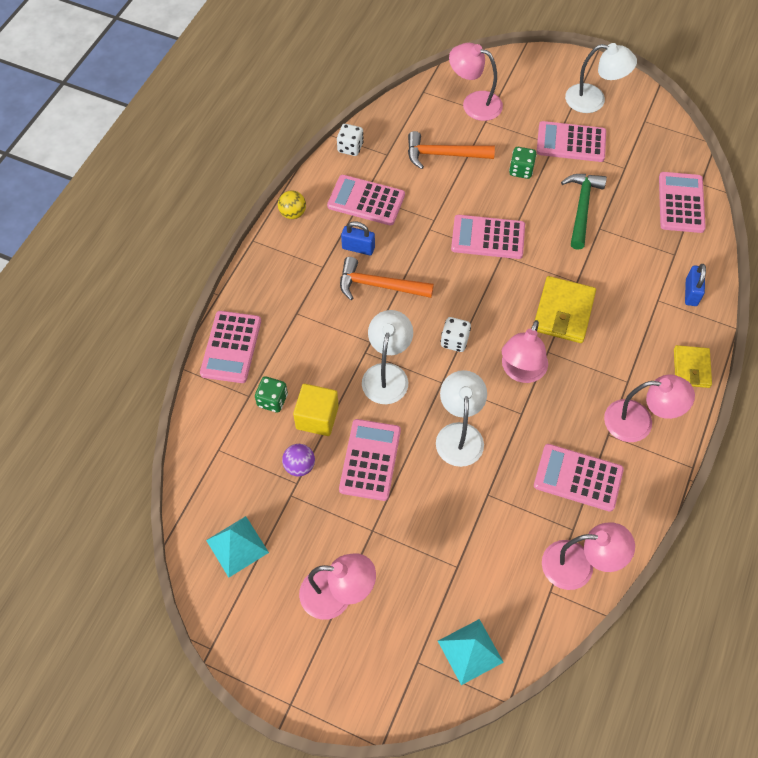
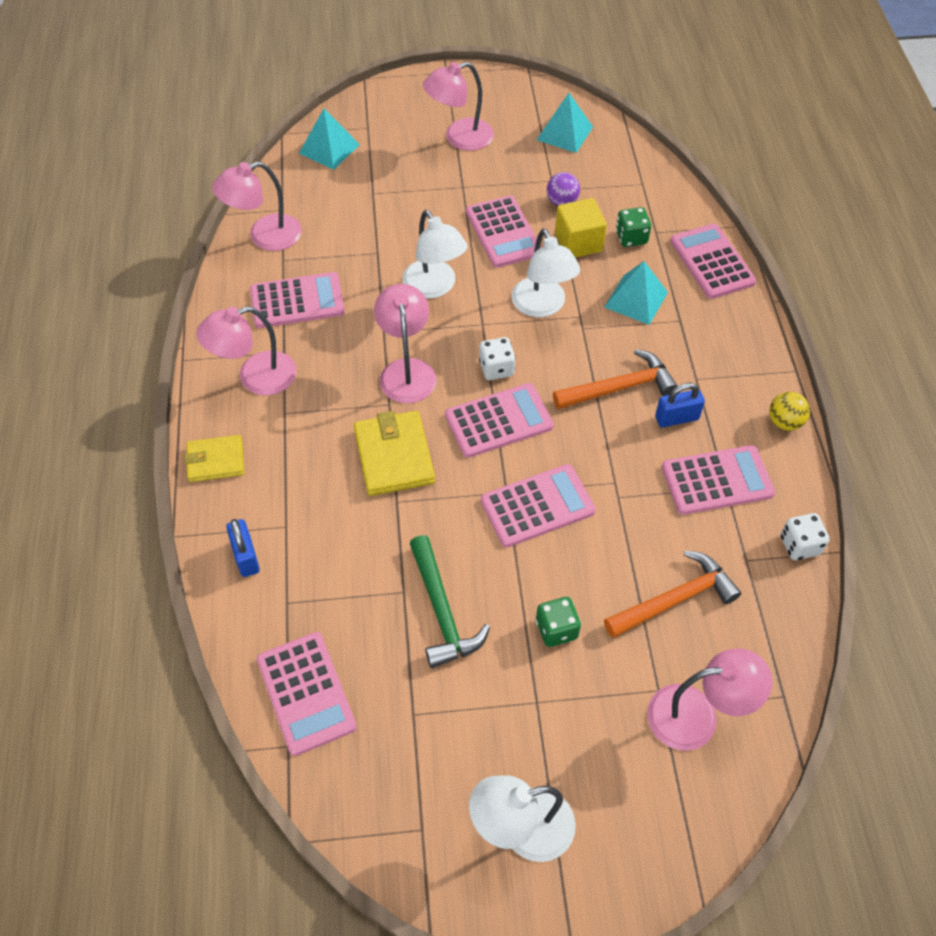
camera: 150 degrees right, 5 degrees down
(313, 345) = (636, 299): none -> turquoise pyramid
(571, 142) = (514, 719): pink calculator -> pink calculator (499, 421)
(691, 368) = (215, 461): yellow wallet -> yellow wallet turned 75 degrees counterclockwise

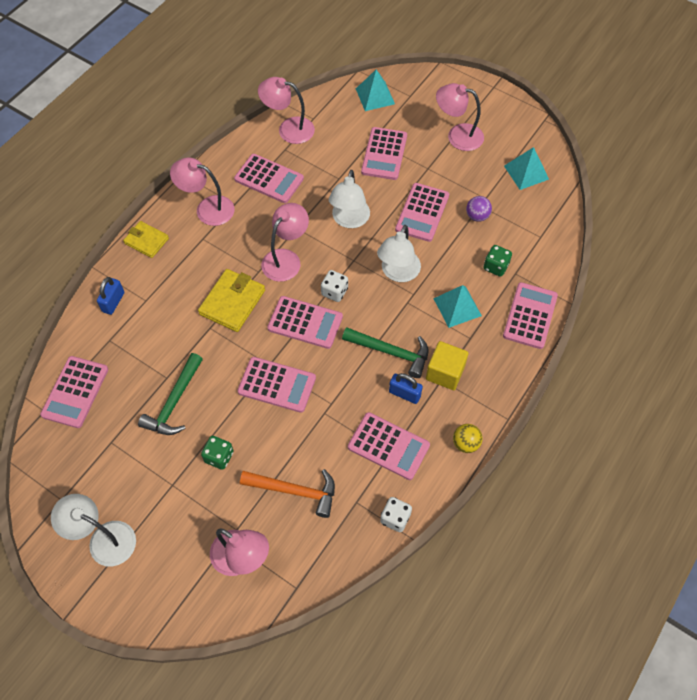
camera: 40 degrees right, 5 degrees up
(401, 199) = (384, 154): none -> pink calculator
(578, 242) = (460, 248): yellow cube -> yellow cube (445, 372)
(619, 388) = (391, 352): orange hammer -> green hammer

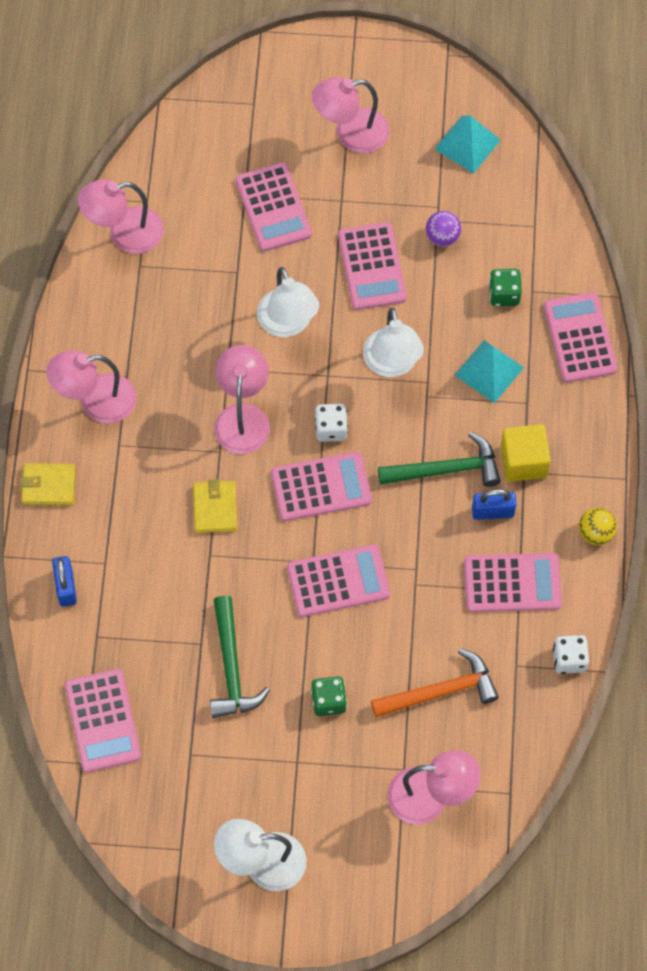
camera: 30 degrees left, 5 degrees up
(232, 302) = (215, 508): yellow wallet -> yellow wallet, size x0.66
(269, 179) = (147, 319): pink calculator -> none
(375, 96) = (207, 127): turquoise pyramid -> none

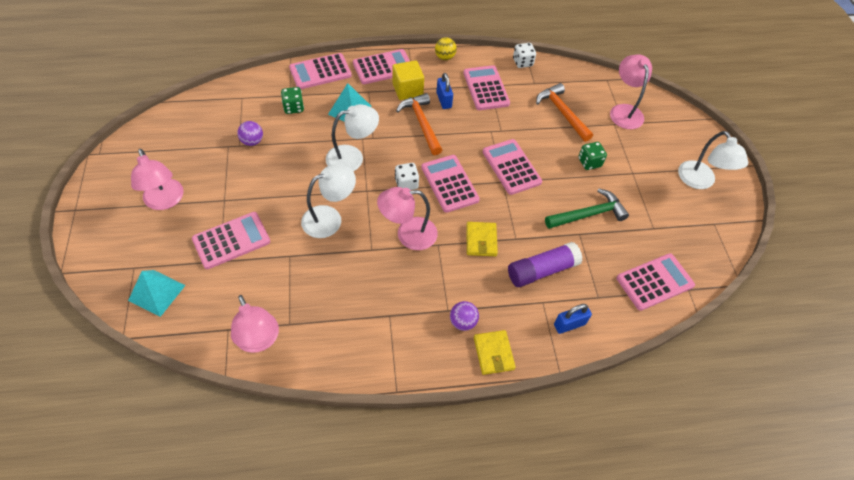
camera: 105 degrees left, 10 degrees down
(96, 401) = (415, 333): pink lamp -> none
(98, 459) = (463, 322): none -> purple ball
(152, 575) = (542, 270): none -> purple glue stick
(215, 508) = (481, 240): yellow wallet -> yellow wallet turned 75 degrees counterclockwise
(372, 267) = (278, 176): pink calculator -> pink calculator (383, 67)
(446, 470) = (421, 123): green hammer -> orange hammer
(467, 144) = (177, 135): turquoise pyramid -> turquoise pyramid (157, 292)

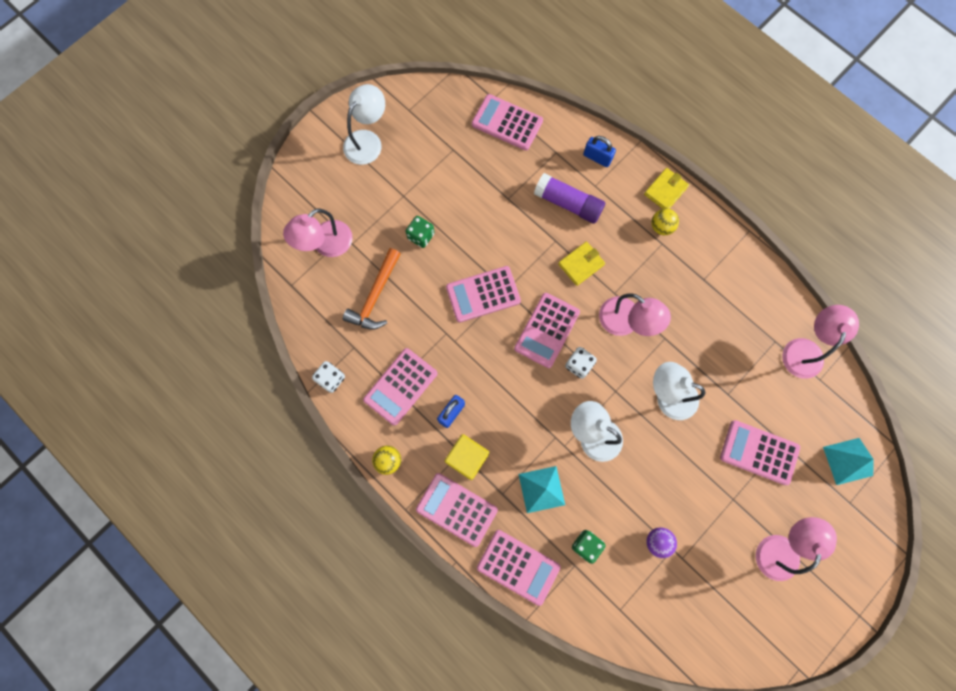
camera: 125 degrees left, 20 degrees up
(421, 123) = (499, 408): orange hammer -> none
(463, 322) = (661, 227): purple ball -> yellow ball
(511, 167) = (483, 294): pink calculator -> pink calculator turned 45 degrees clockwise
(588, 214) = (482, 203): green hammer -> none

